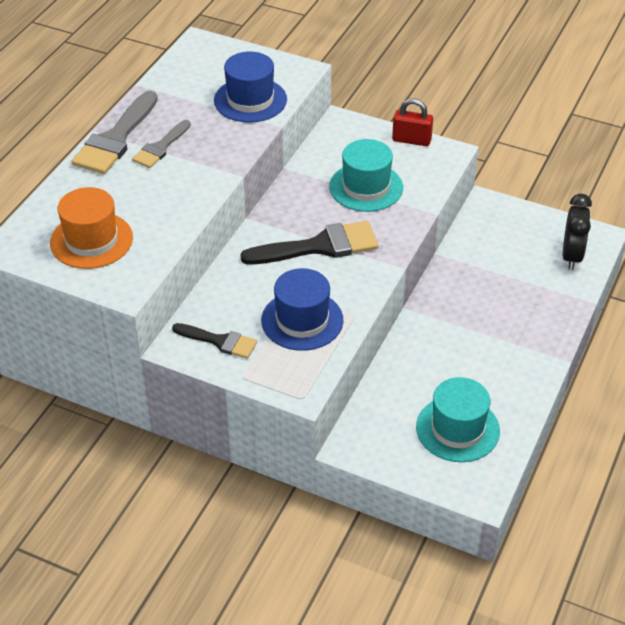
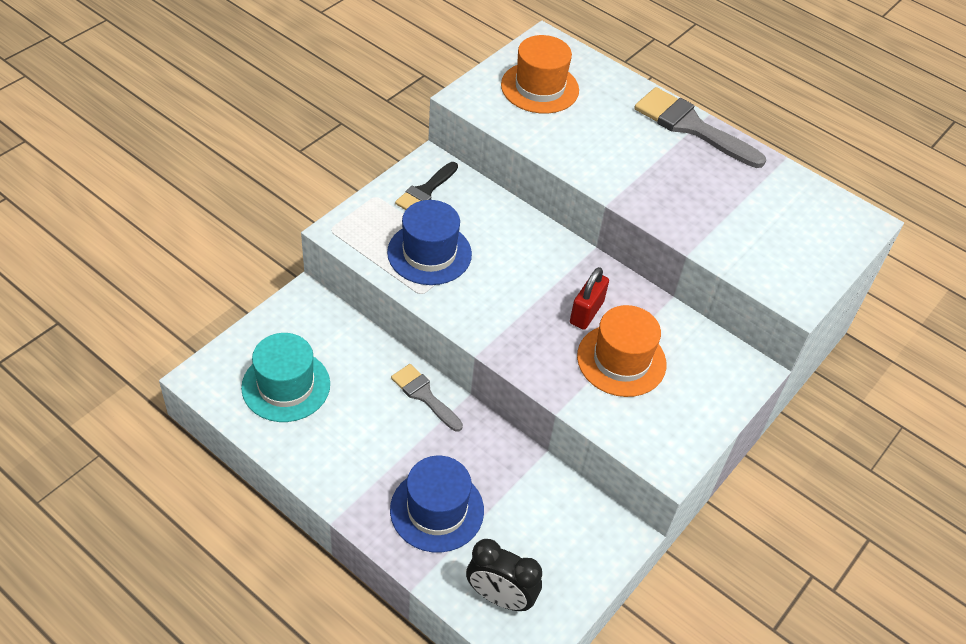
camera: 100 degrees right, 5 degrees up
(160, 147) = (669, 155): grey brush -> grey brush (424, 395)
(250, 100) = (742, 240): blue hat -> blue hat (437, 510)
(319, 246) = (532, 293): black brush -> none
(366, 187) = (621, 360): turquoise hat -> orange hat
(411, 140) = (703, 432): red padlock -> red padlock (586, 313)

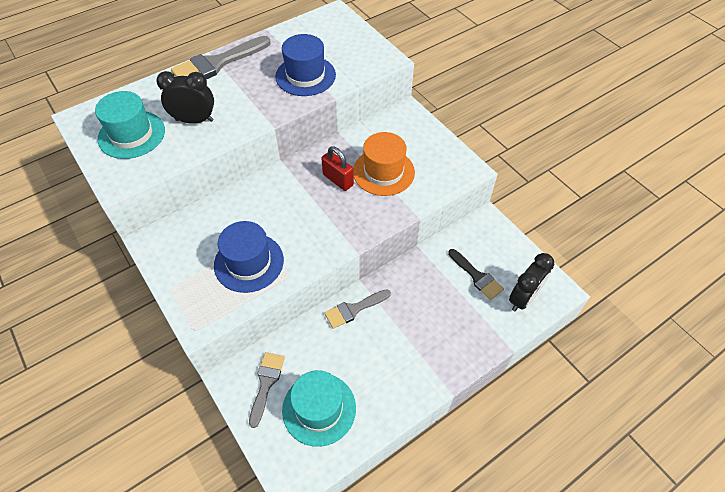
camera: 70 degrees left, 5 degrees up
(306, 330) = (266, 383): none -> grey brush
(425, 191) = (180, 251): black brush -> black brush (477, 276)
(437, 510) = (453, 321): blue hat -> blue hat (305, 76)
(540, 87) = (131, 134): orange hat -> turquoise hat
(584, 132) = (194, 120): none -> black clock

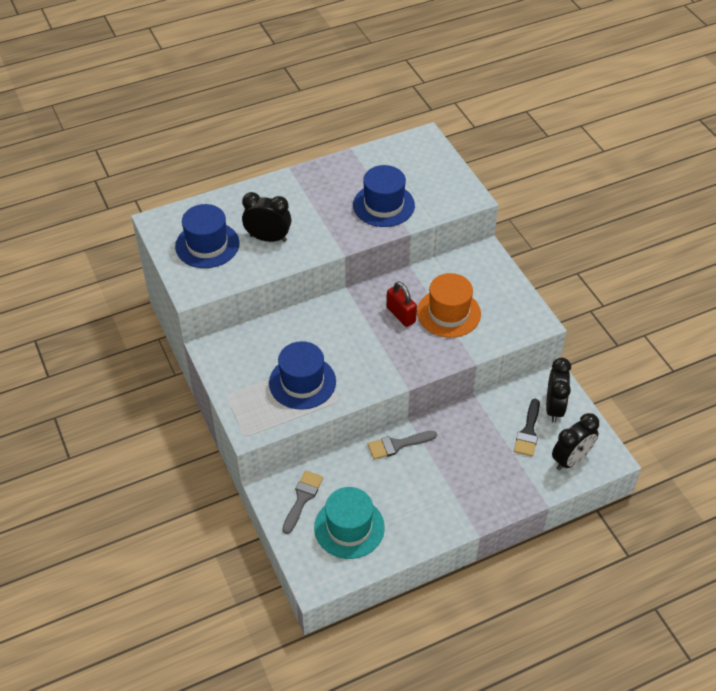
camera: 10 degrees right, 5 degrees down
(131, 134) = (207, 245): turquoise hat -> blue hat
(217, 64) = (295, 181): grey brush -> none
(477, 276) = (528, 432): black brush -> black brush turned 45 degrees clockwise
(495, 249) = (554, 408): none -> black clock

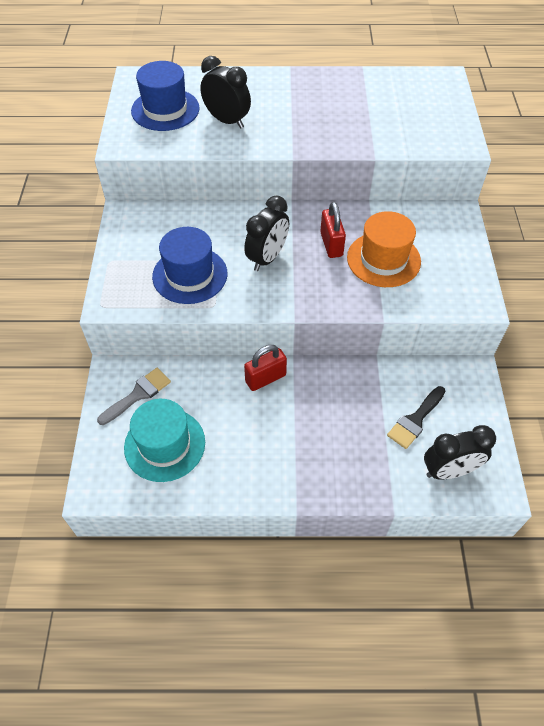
camera: 25 degrees right, 5 degrees up
(383, 205) = (363, 125): blue hat -> none
(397, 445) = (265, 378): grey brush -> red padlock
(554, 408) = (459, 405): black clock -> black clock (267, 258)

